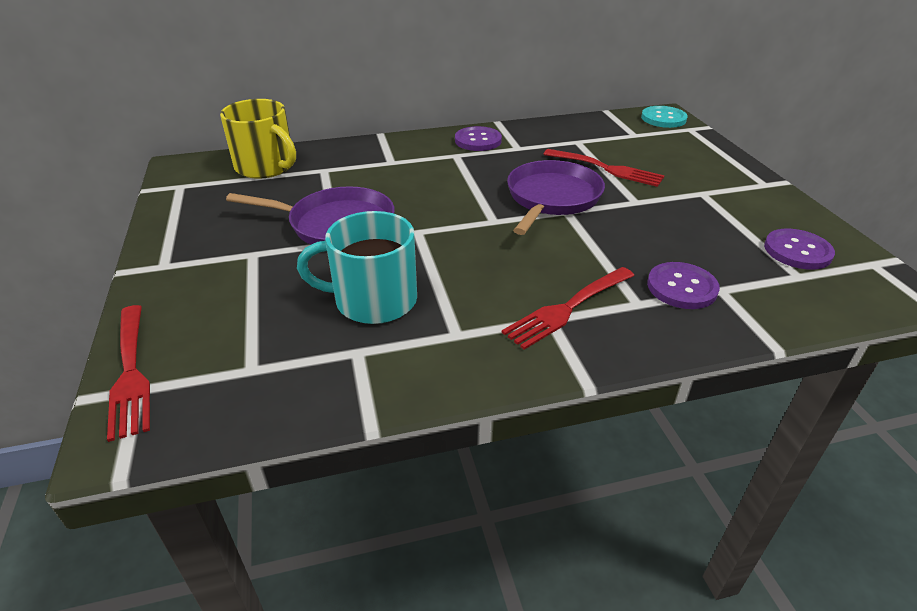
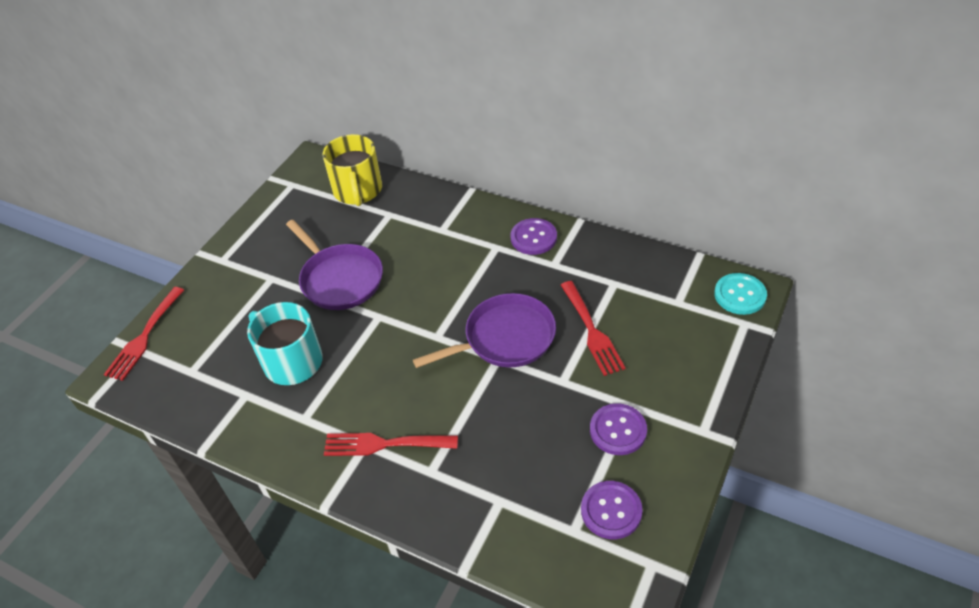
camera: 45 degrees right, 10 degrees up
(681, 287) = (476, 480): purple button -> purple button (618, 430)

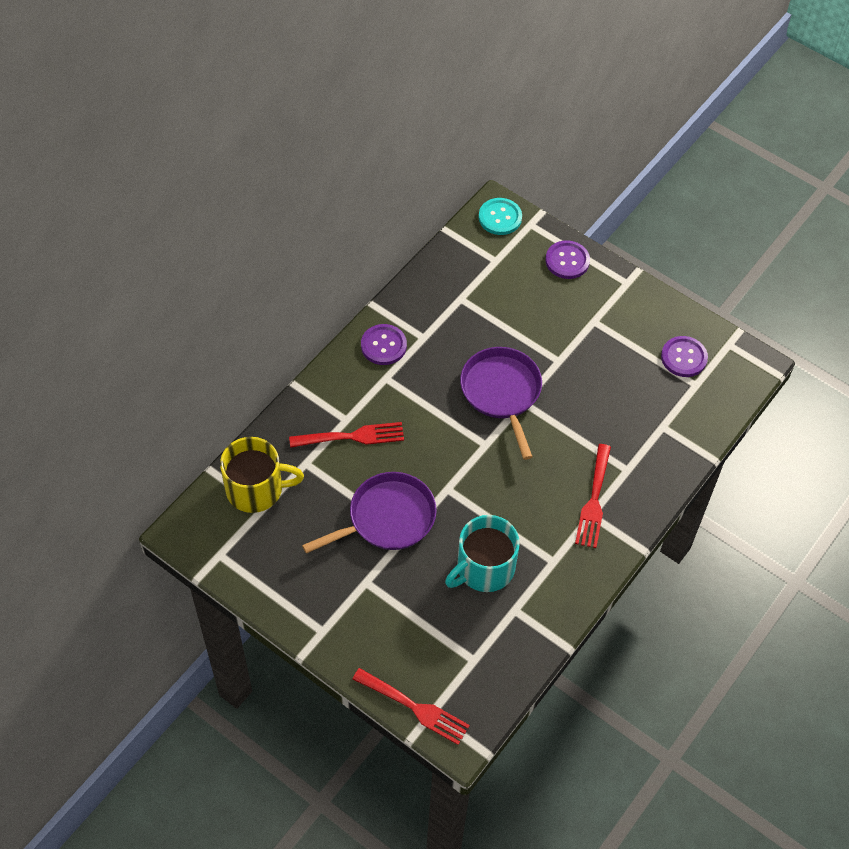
camera: 85 degrees left, 10 degrees up
(591, 331) = (510, 328): red fork -> red fork (352, 437)
(618, 430) = (615, 335): purple button -> purple button (567, 261)

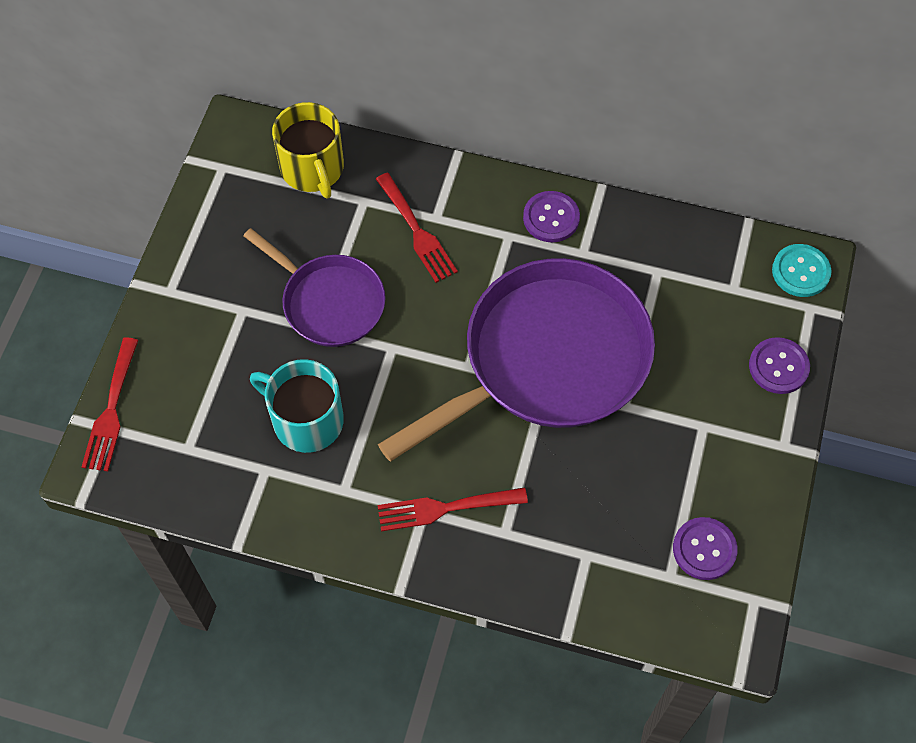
camera: 70 degrees right, 5 degrees up
(501, 392) = (548, 359): purple pan -> purple pan, size x1.78

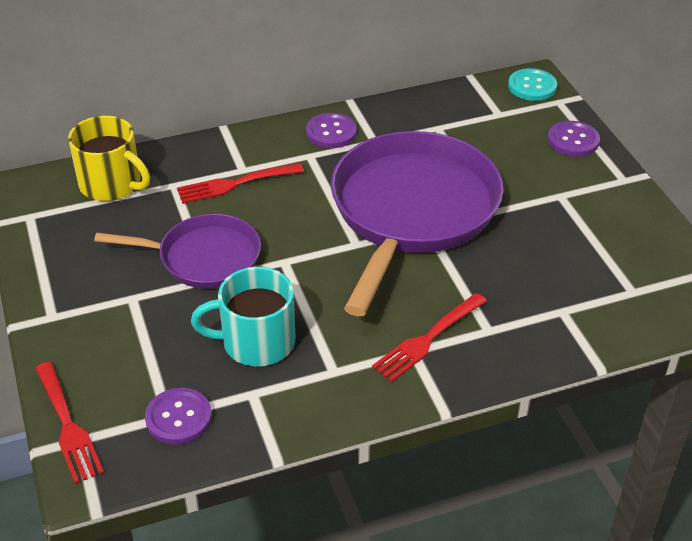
camera: 35 degrees left, 20 degrees down
(417, 231) = (235, 184): red fork -> red fork turned 135 degrees clockwise
(704, 549) = (637, 263): purple button -> purple button (178, 417)

